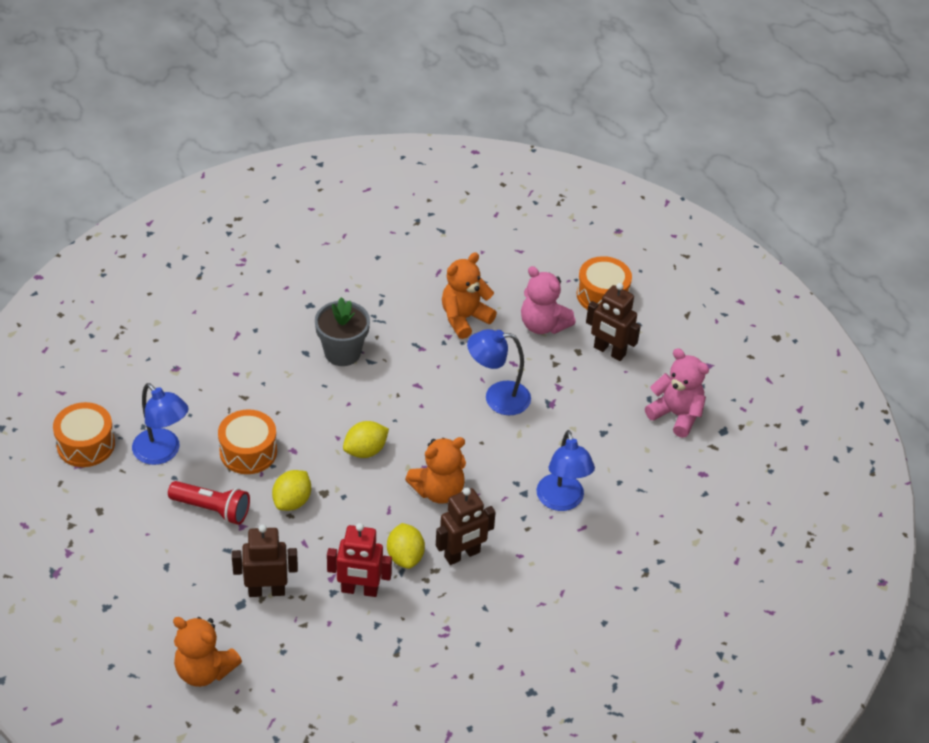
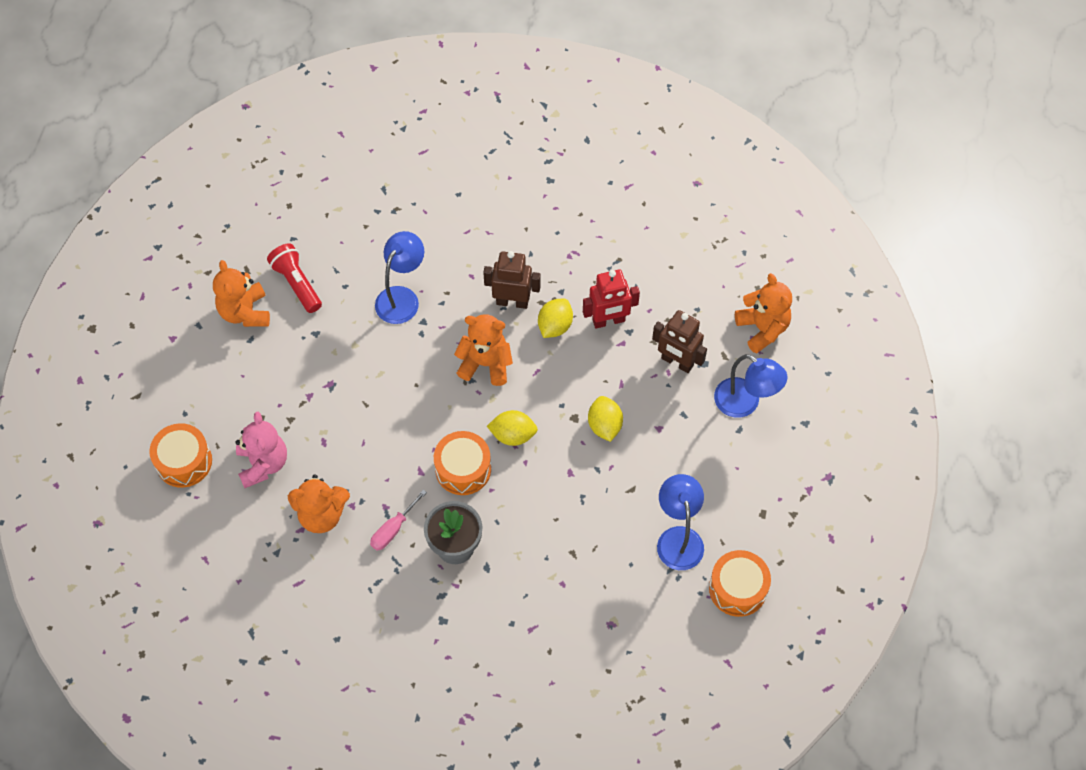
camera: 140 degrees left, 15 degrees up
(212, 509) = (672, 458): red flashlight -> red flashlight (297, 284)
(248, 451) = (607, 494): orange drum -> orange drum (463, 469)
(292, 501) = (604, 425): yellow lemon -> yellow lemon turned 75 degrees counterclockwise
(359, 590) = (608, 321): red robot -> red robot turned 120 degrees clockwise
(401, 338) = (393, 529): none -> pink screwdriver
(497, 398) = (367, 416): blue lamp -> blue lamp (745, 403)
(609, 351) = (236, 402): brown robot -> none
(676, 415) = (245, 312): pink teddy bear -> orange teddy bear

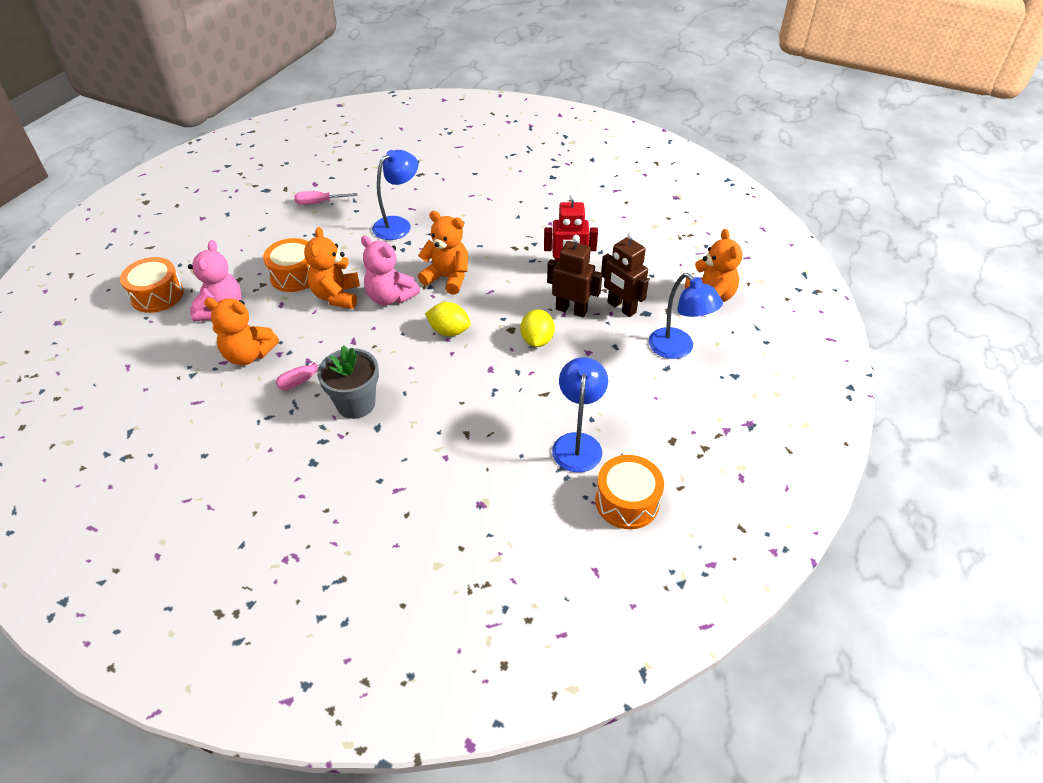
camera: 15 degrees right, 15 degrees down
(245, 312) = (268, 212): orange teddy bear -> orange teddy bear (337, 296)
(297, 284) = (319, 203): red flashlight -> pink screwdriver
(435, 404) = (390, 297): none -> pink teddy bear
(463, 469) = (392, 347): orange drum -> orange drum (295, 275)
(512, 301) = (489, 242): brown robot -> brown robot (571, 310)
(555, 326) = (519, 264): yellow lemon -> none

